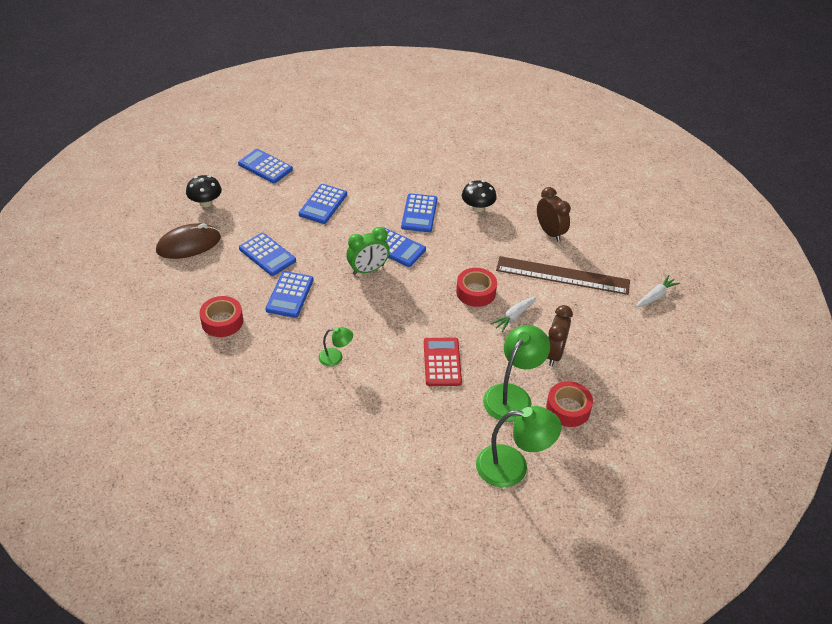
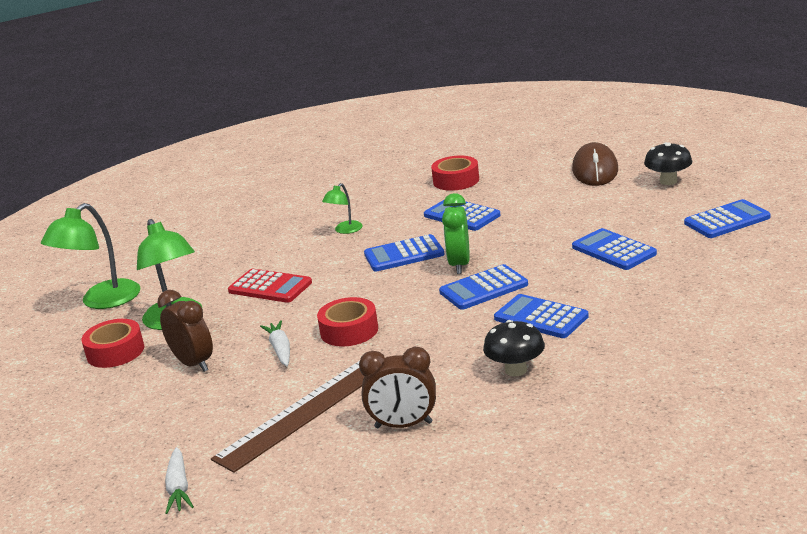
camera: 125 degrees right, 20 degrees down
(267, 255) = (541, 209): blue calculator -> blue calculator (404, 254)

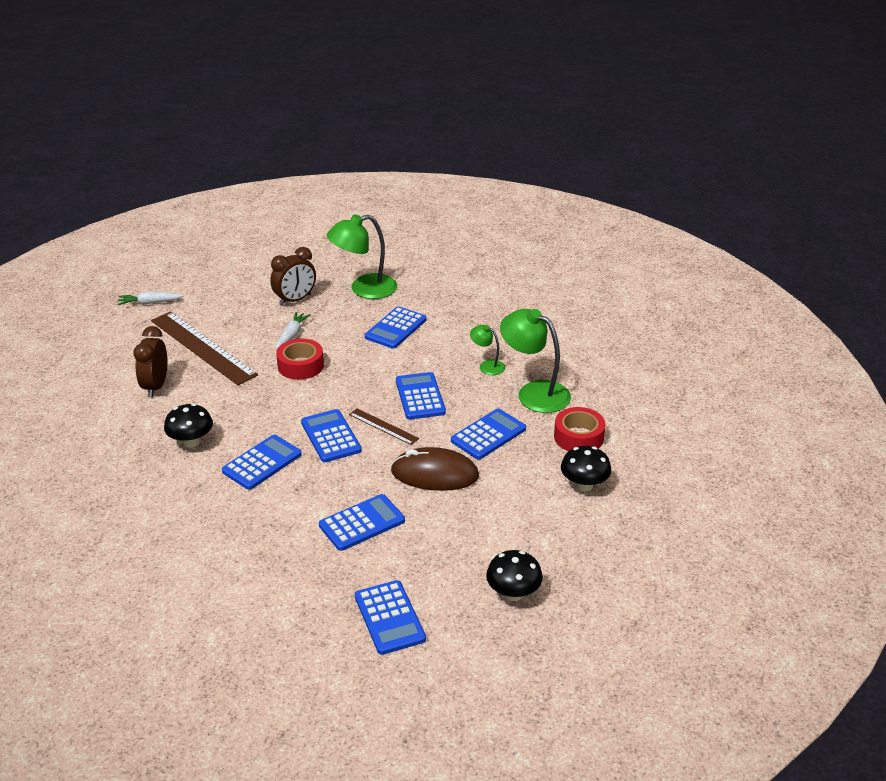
camera: 90 degrees right, 10 degrees up
(102, 301) = (414, 256): green lamp -> green lamp (534, 392)
(115, 352) = (332, 268): red tape -> none
(270, 287) = (395, 328): red calculator -> blue calculator
(280, 349) = (292, 335): white carrot -> white carrot turned 60 degrees counterclockwise
(459, 264) = (383, 426): green clock -> brown ruler
(522, 172) = (584, 485): none -> black mushroom
(595, 170) = (569, 540): brown mouse -> brown mouse (435, 474)

